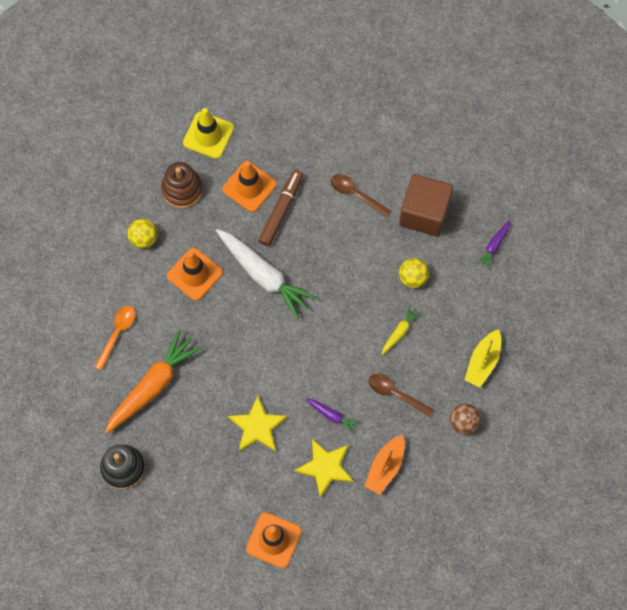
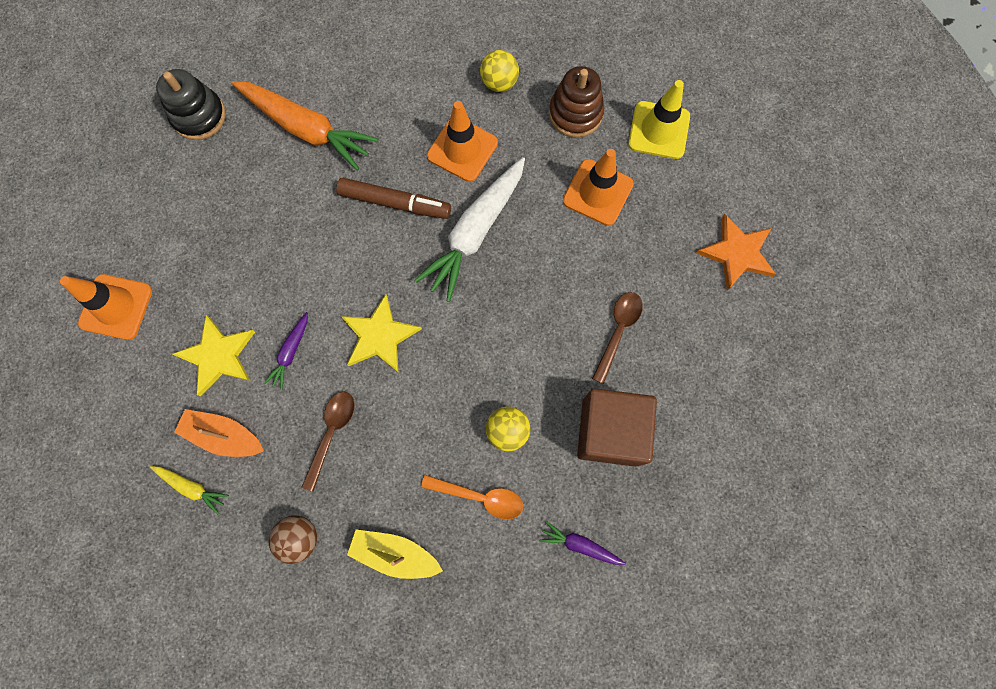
camera: 80 degrees right, 5 degrees up
(117, 333) = (369, 77): orange spoon -> orange spoon (480, 497)
(257, 427) = (266, 261): yellow star -> yellow star (379, 336)
(281, 210) = (572, 238): brown marker -> brown marker (395, 203)
(314, 106) = (737, 253): none -> orange star
(399, 332) = (423, 424): yellow carrot -> yellow carrot (192, 487)

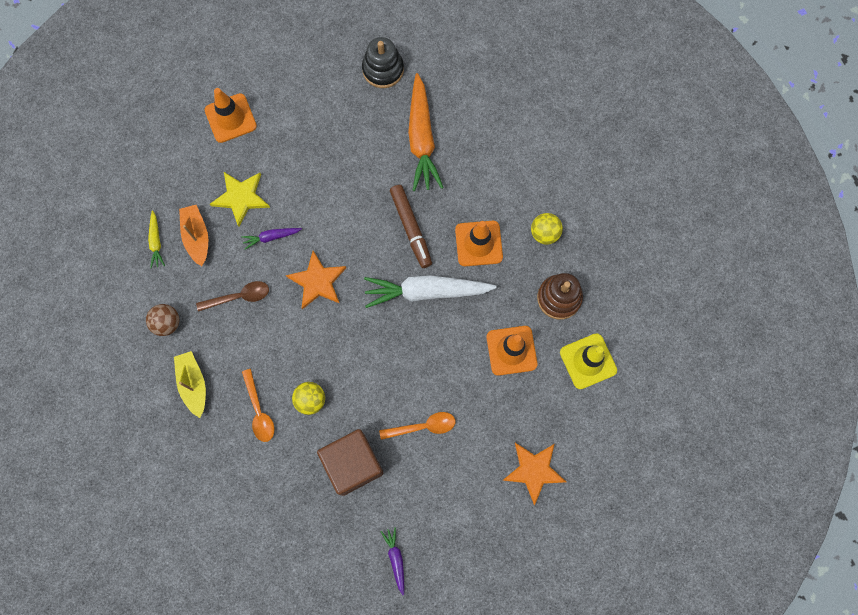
camera: 55 degrees right, 0 degrees up
(379, 336) = (317, 281): yellow star -> orange star
(580, 545) = (269, 491): purple carrot -> purple carrot (395, 559)
(618, 331) = (423, 426): brown spoon -> orange spoon

